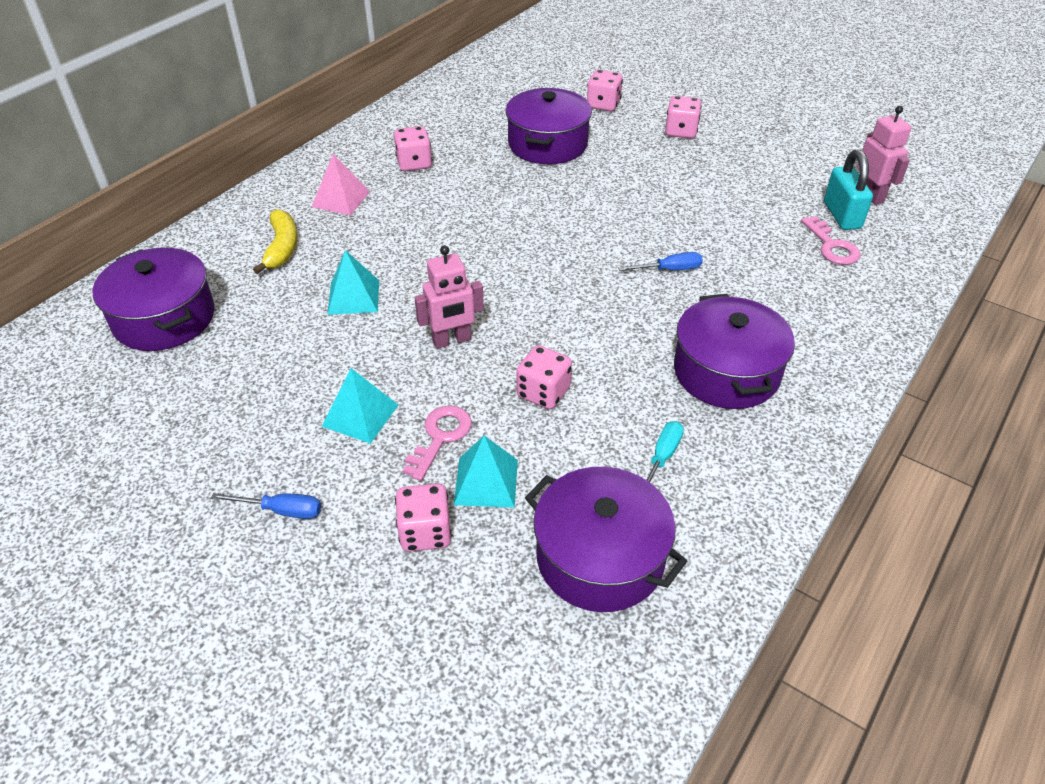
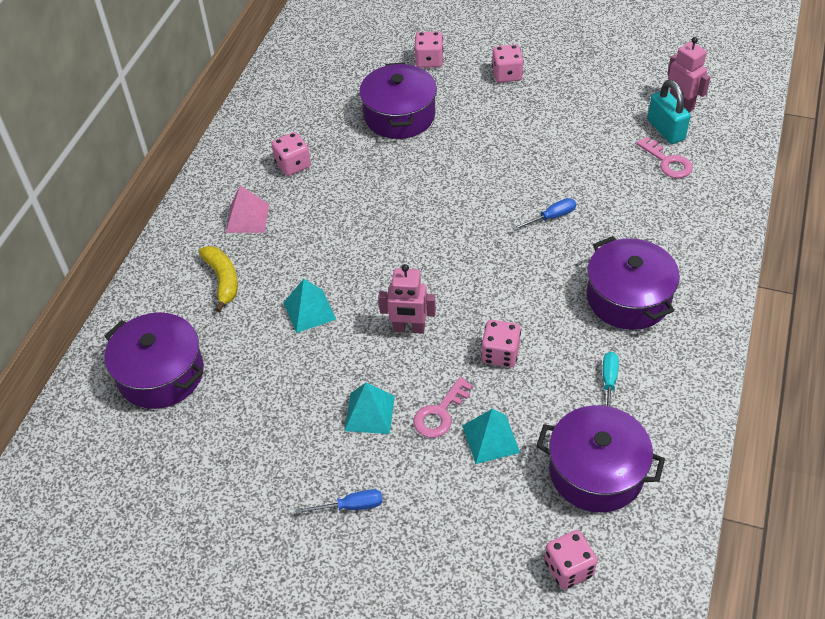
camera: 15 degrees left, 5 degrees up
(425, 532) = (465, 491): pink dice -> pink dice (568, 568)
(440, 437) = (440, 413): pink key -> pink key turned 150 degrees counterclockwise
(452, 340) = (409, 328): pink robot -> pink robot turned 45 degrees clockwise

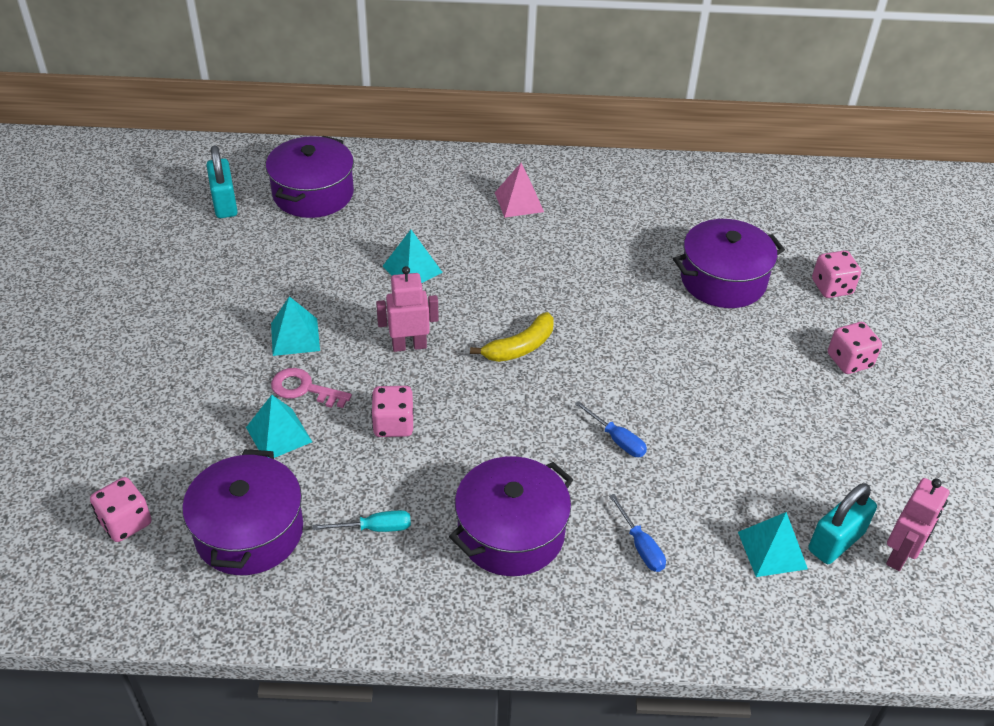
camera: 70 degrees right, 5 degrees down
(141, 455) = (225, 203): none -> turquoise padlock
(222, 280) = (433, 204): yellow banana -> yellow banana (520, 347)
(293, 165) = (606, 216): pink dice -> none
(350, 506) = (185, 344): blue screwdriver -> blue screwdriver (640, 546)
(409, 328) = (409, 345): pink robot -> pink robot turned 90 degrees clockwise
(667, 162) = (772, 550): pink key -> turquoise pyramid

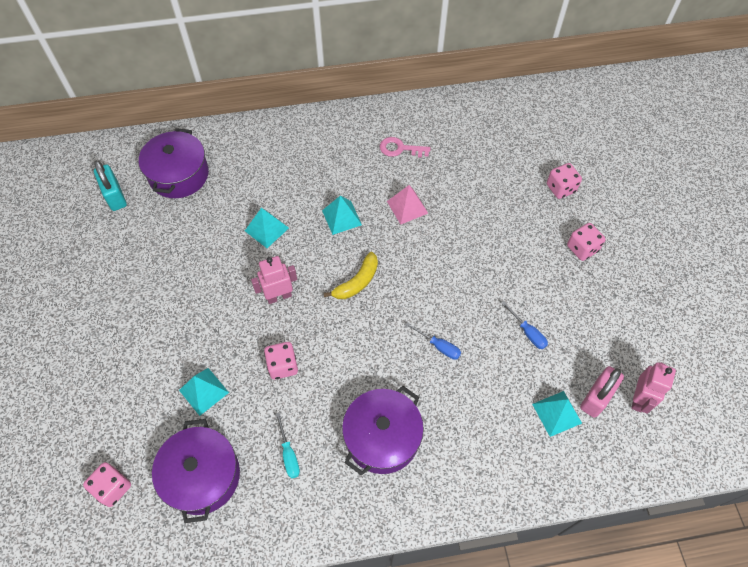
camera: 10 degrees left, 15 degrees up
(295, 337) = (195, 305): turquoise pyramid -> turquoise pyramid (342, 217)
(304, 389) = (213, 349): pink key -> pink key (400, 149)
(375, 528) = (289, 454): turquoise screwdriver -> turquoise screwdriver turned 90 degrees clockwise
(519, 202) = (330, 154): pink pyramid -> pink pyramid (407, 207)
(640, 546) = (470, 429): blue screwdriver -> blue screwdriver (527, 332)
(723, 280) = (486, 196): purple pot -> none
(836, 541) = (596, 397): turquoise padlock -> pink padlock

